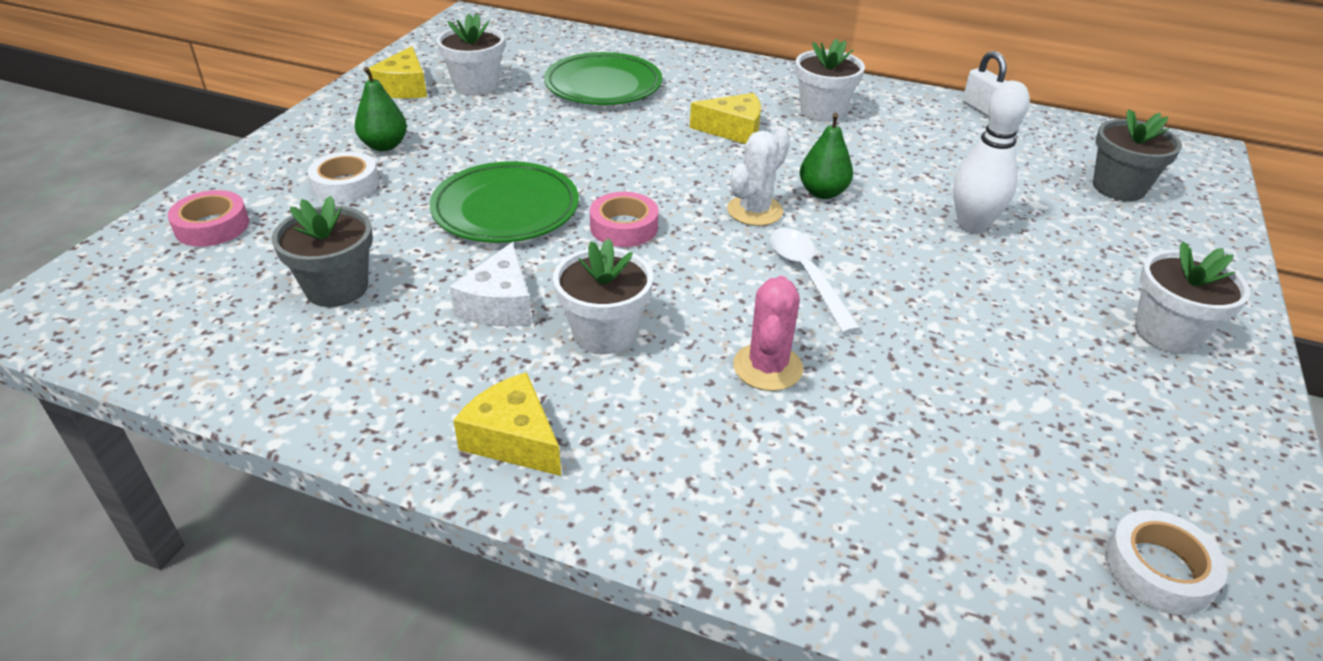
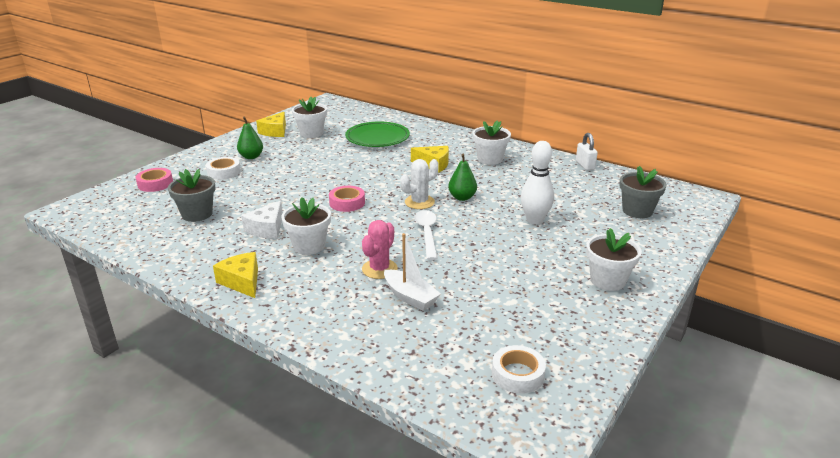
camera: 15 degrees right, 10 degrees down
(505, 209) = (293, 189): green plate -> none
(860, 423) = (410, 297): none -> white boat

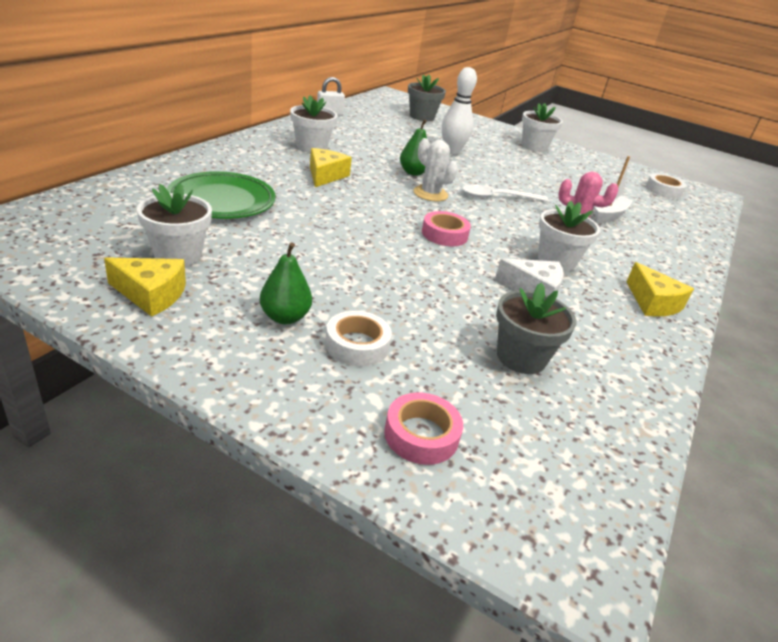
camera: 100 degrees left, 5 degrees up
(242, 281) = (653, 303): yellow cheese -> yellow cheese turned 75 degrees counterclockwise

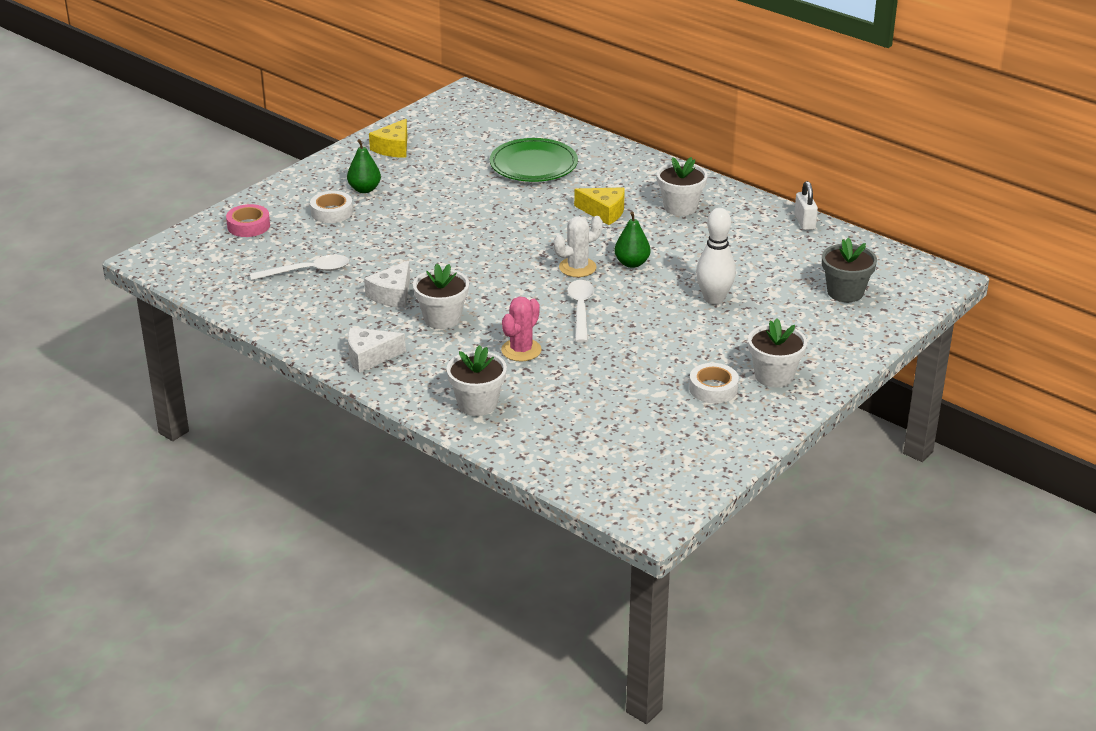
camera: 105 degrees right, 0 degrees up
(178, 254) = (443, 153): white flower pot -> white flower pot (477, 404)
(444, 234) = (488, 264): pink tape -> none
(521, 357) = (307, 271): grey flower pot -> white spoon
(608, 215) = (551, 383): white boat -> none
(653, 303) = (369, 357): yellow cheese -> white cheese
(663, 190) = (648, 463): white tape -> white tape (713, 388)

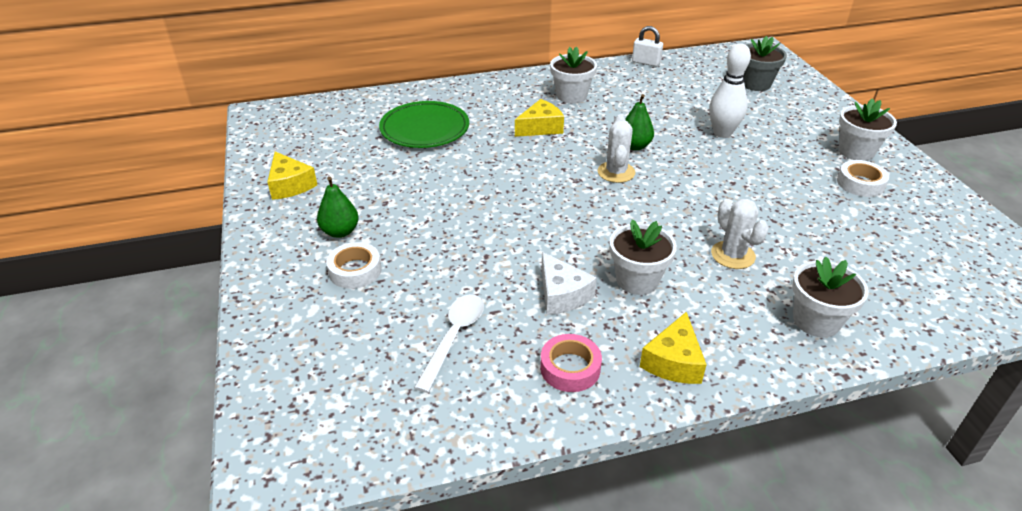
camera: 55 degrees left, 5 degrees up
(248, 226) = (304, 345): pink tape -> pink tape (570, 368)
(369, 357) = (673, 361): white cheese -> yellow cheese
(521, 350) = (733, 255): pink cactus -> white cactus
(580, 310) = (687, 197): white spoon -> none

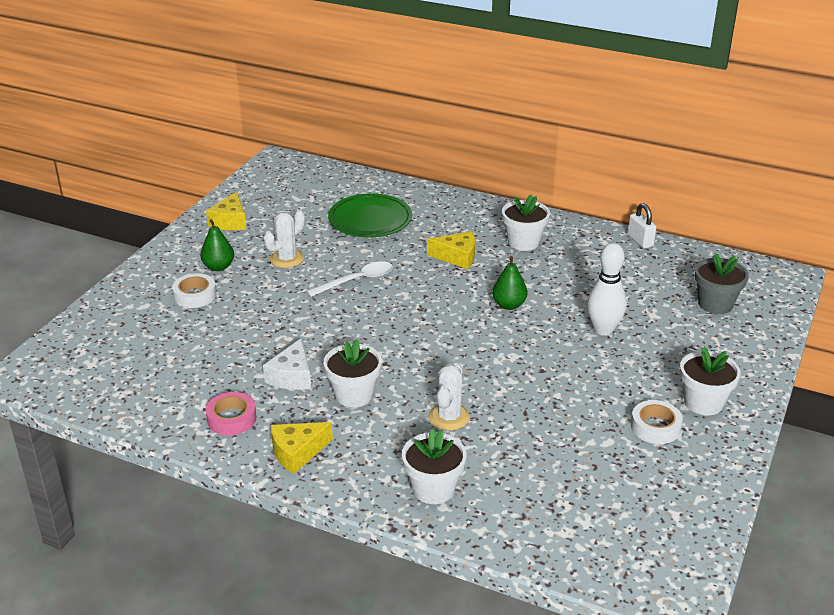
camera: 40 degrees right, 5 degrees down
(454, 337) = (194, 364): white spoon -> white spoon (357, 281)
(616, 172) = (460, 317): white cactus -> white cactus (287, 259)

